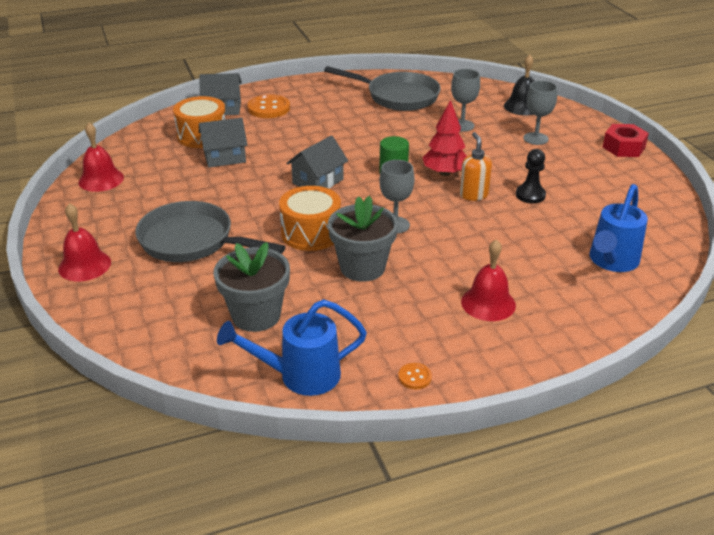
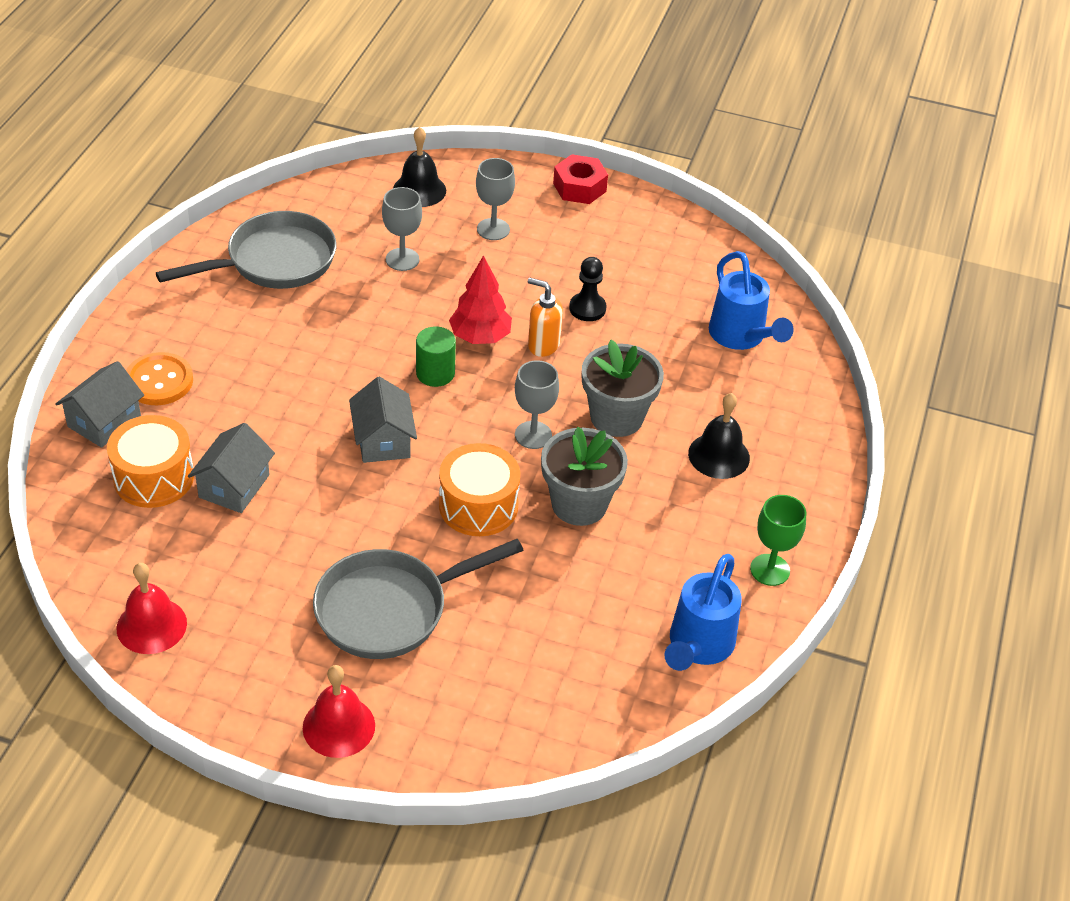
camera: 55 degrees left, 10 degrees up
(256, 315) = (577, 628): grey flower pot -> grey flower pot (616, 417)
(415, 377) = (770, 570): orange button -> green goblet
(488, 303) = (719, 455): red bell -> black bell

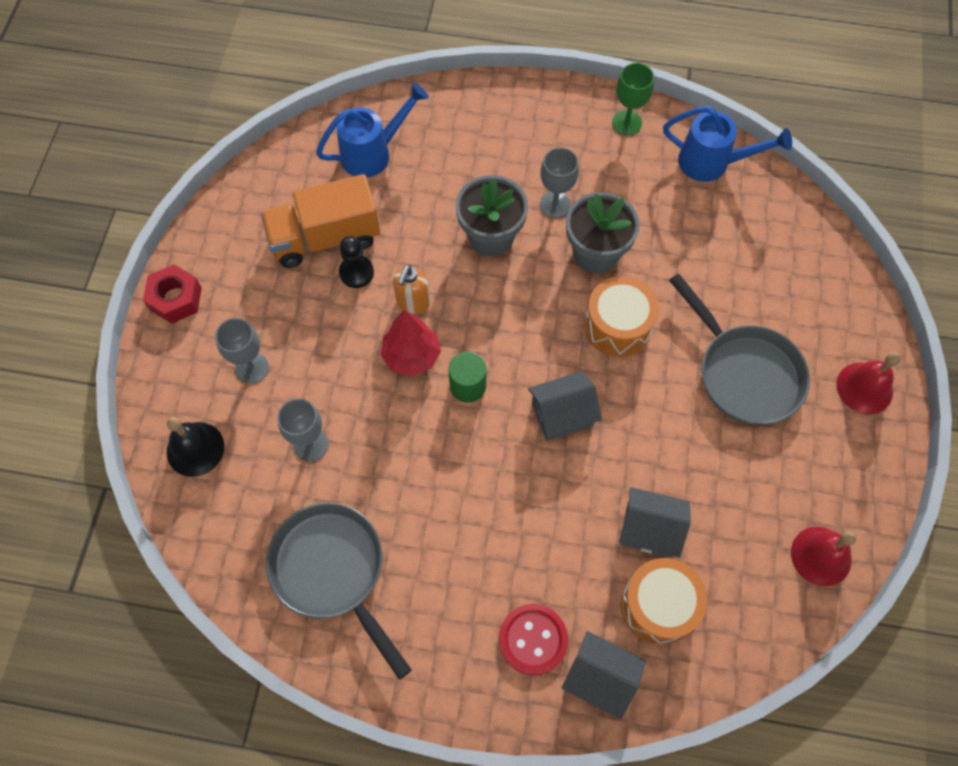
camera: 95 degrees left, 20 degrees up
(159, 381) = (533, 639): orange button -> red button
(533, 435) = (527, 296): grey goblet -> grey goblet (555, 204)
(634, 290) = (325, 238): none -> orange truck
(719, 455) = (517, 161): black bell -> none

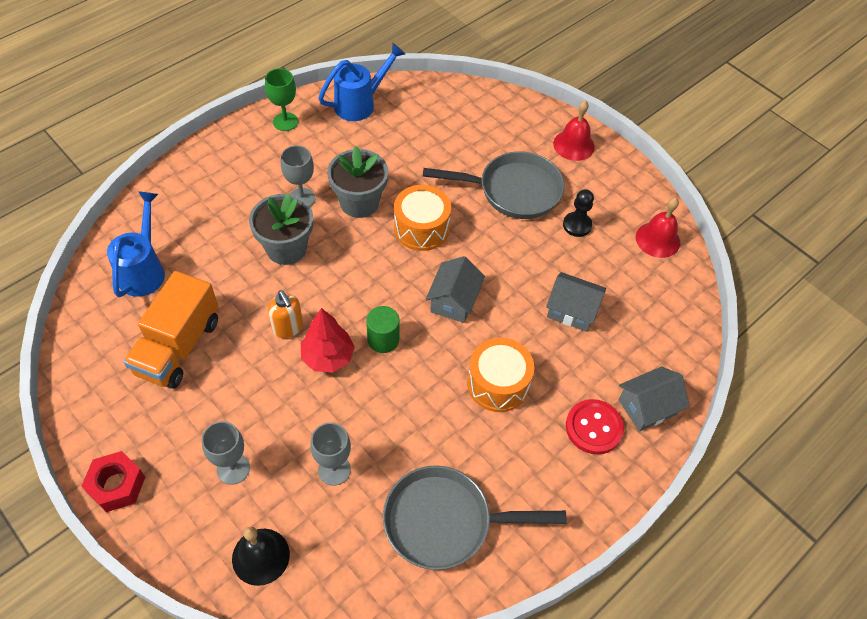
camera: 55 degrees left, 10 degrees down
(356, 272) = (228, 346): black pawn -> black pawn (577, 225)
(649, 529) = (572, 310): grey house -> grey house turned 60 degrees clockwise
(658, 605) = (625, 341): orange drum -> orange drum (498, 384)

